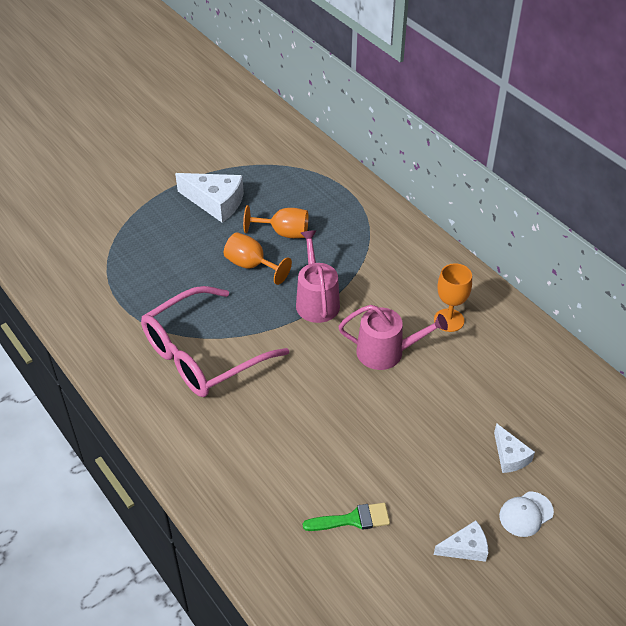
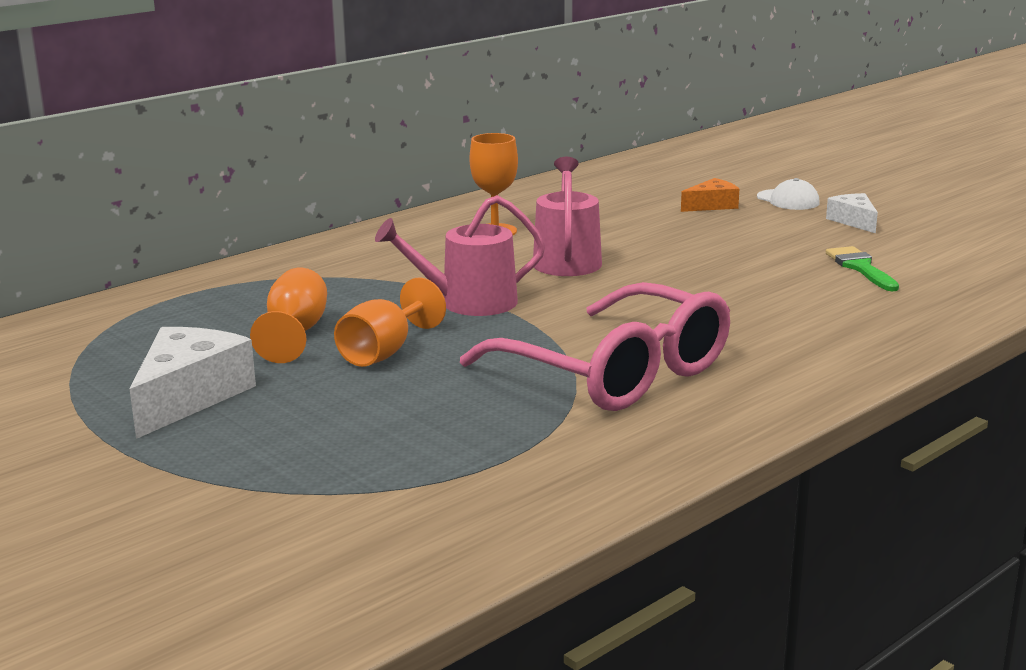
camera: 95 degrees left, 25 degrees down
(510, 456) = (712, 205): white cheese -> orange cheese

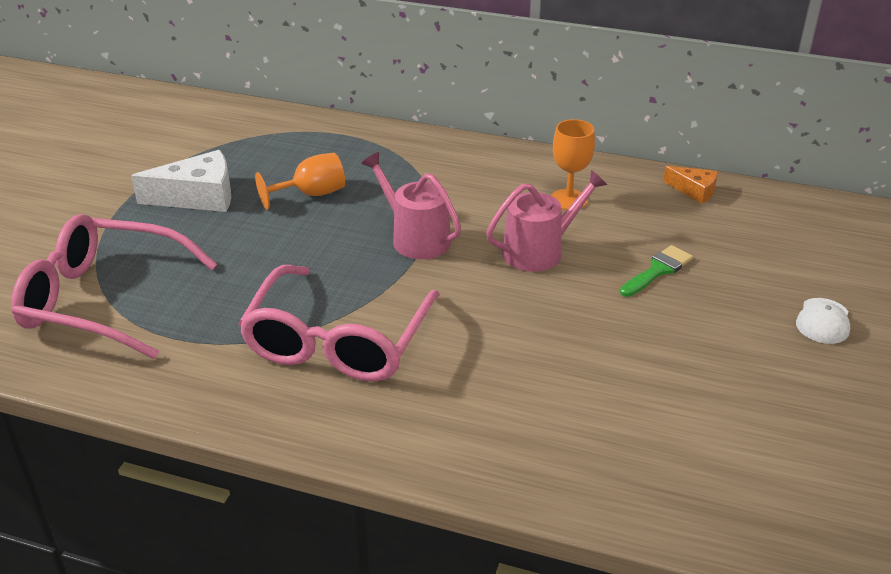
camera: 60 degrees right, 15 degrees up
(355, 495) = (103, 300): none -> pink glasses
(384, 352) = (305, 236): orange goblet -> none
(712, 205) = (753, 282): orange cheese -> orange cheese (694, 190)
(854, 221) = (808, 377): white cheese -> none
(860, 268) = (678, 411): green brush -> green brush (658, 270)

